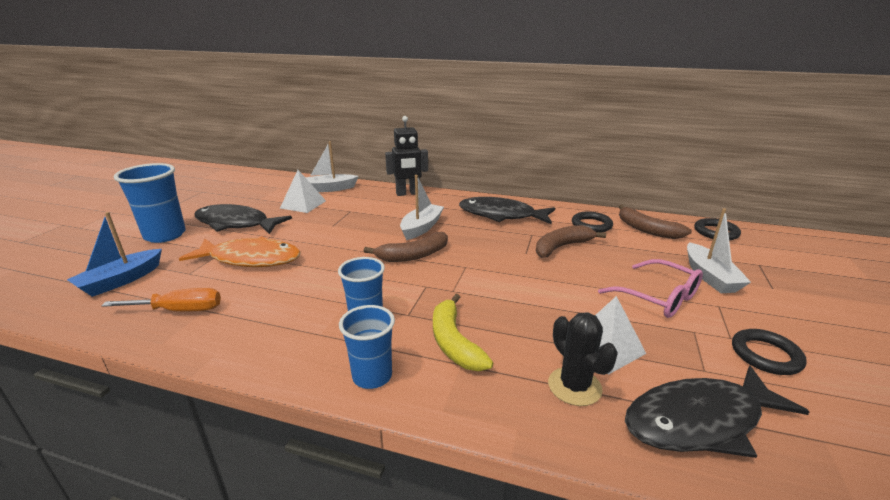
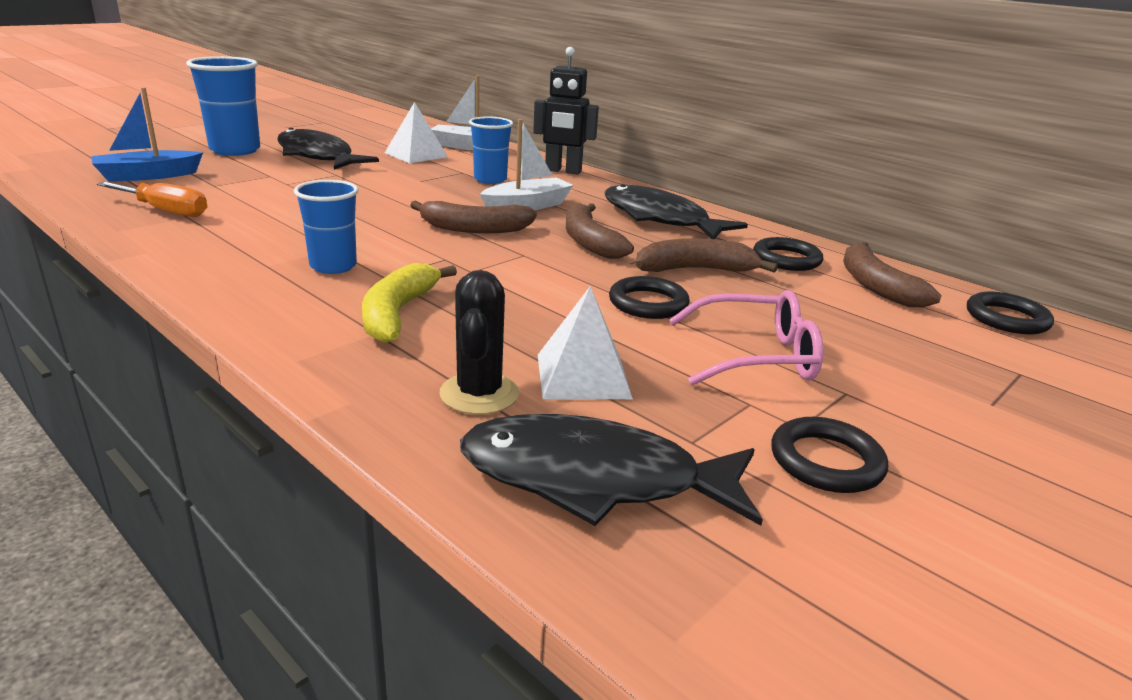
camera: 25 degrees right, 0 degrees up
(250, 259) = (288, 188): orange fish -> none
(372, 376) = (267, 312): blue cup -> blue cup (490, 180)
(487, 244) = (589, 241): none -> brown banana
(570, 280) = (648, 303): none -> black ring
(658, 297) = (756, 356): pink glasses -> pink glasses turned 75 degrees counterclockwise
(710, 277) = (891, 360): white boat -> none

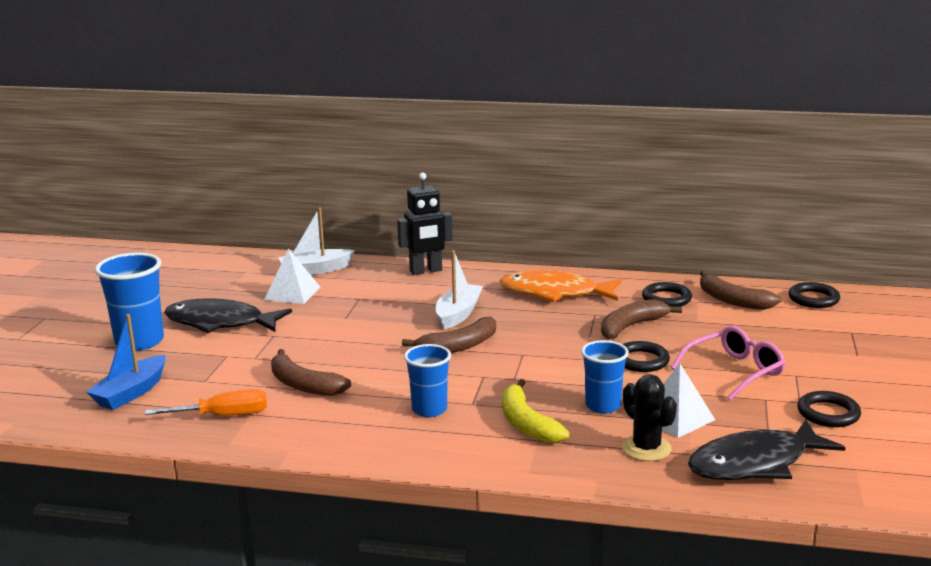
camera: 30 degrees left, 5 degrees down
(490, 180) = (392, 298): blue cup -> blue cup (603, 406)
(589, 241) = (543, 328): brown banana -> brown banana (303, 385)
(660, 219) = (554, 293): black fish -> orange fish

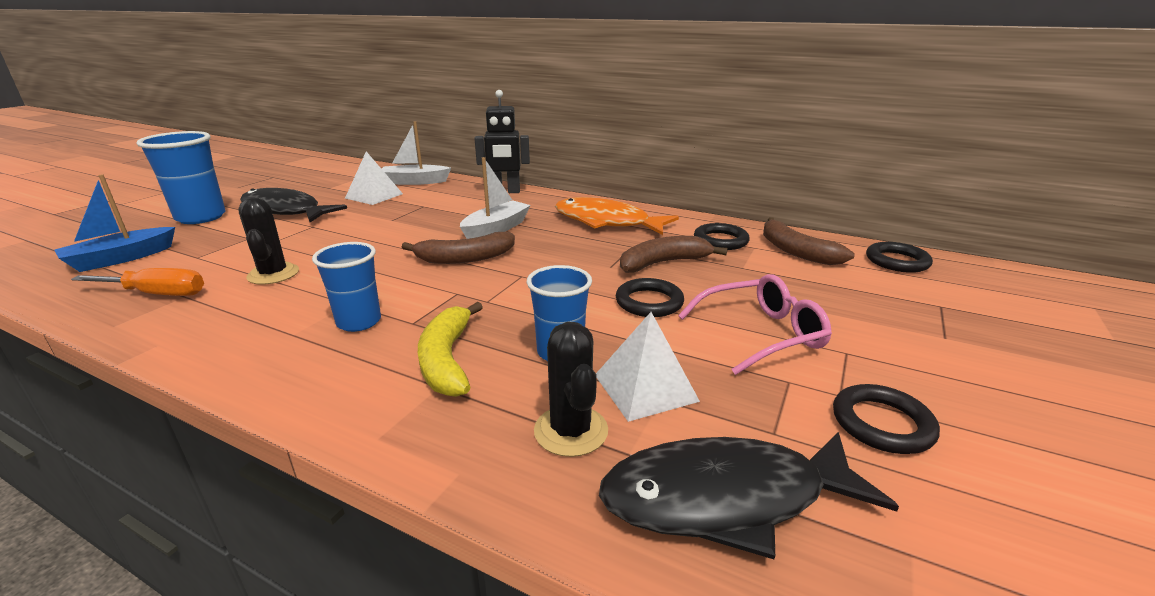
camera: 15 degrees right, 5 degrees up
(303, 385) = (273, 274): brown banana -> black cactus

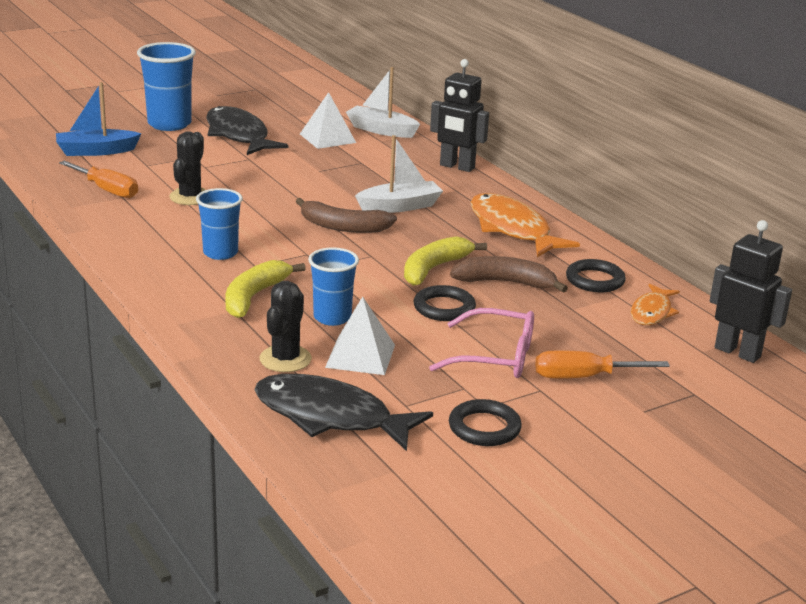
camera: 30 degrees right, 0 degrees up
(591, 270) = (434, 268): none -> yellow banana
(795, 251) = (652, 312): brown banana -> orange fish
(852, 324) = (583, 377): none -> orange screwdriver
(897, 261) = (737, 352): black ring -> black robot

